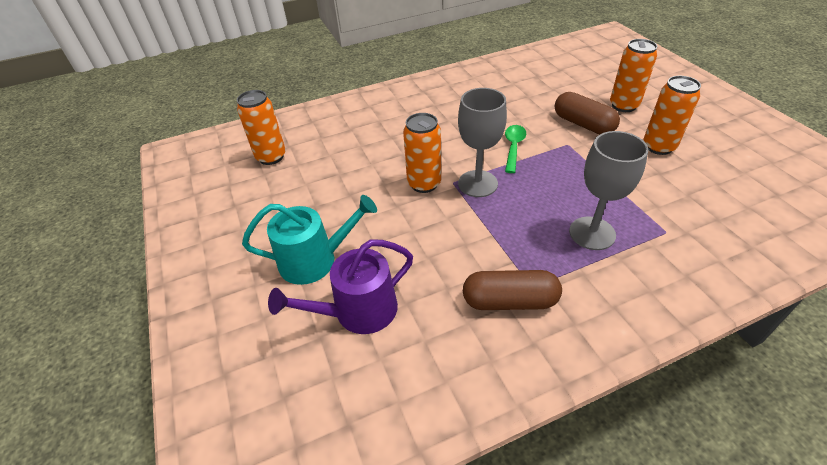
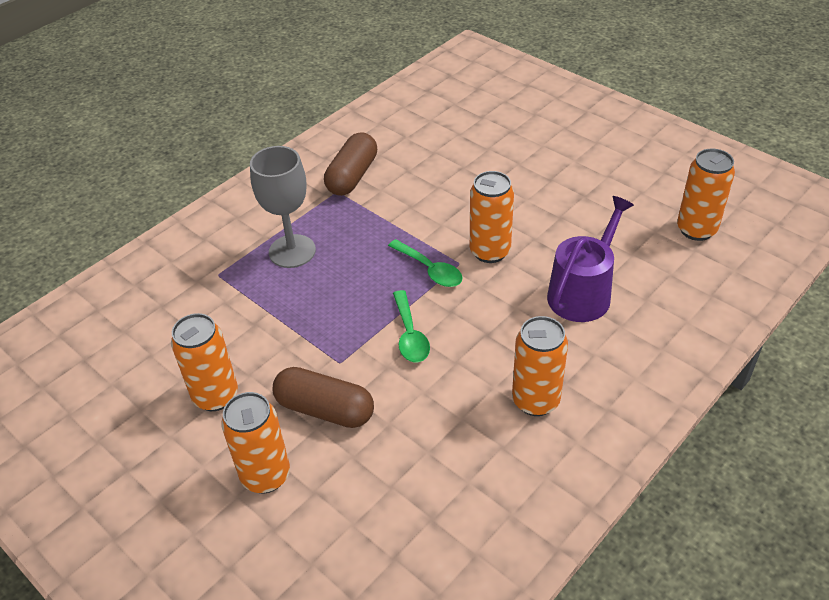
camera: 155 degrees right, 0 degrees up
(314, 260) = (534, 155): turquoise watering can -> none
(358, 311) = (466, 137): purple watering can -> purple watering can (582, 293)
(457, 101) = (535, 400): none -> orange can
(477, 183) = (430, 270): grey goblet -> green spoon
(509, 301) = (352, 176): brown capsule -> brown capsule turned 45 degrees counterclockwise

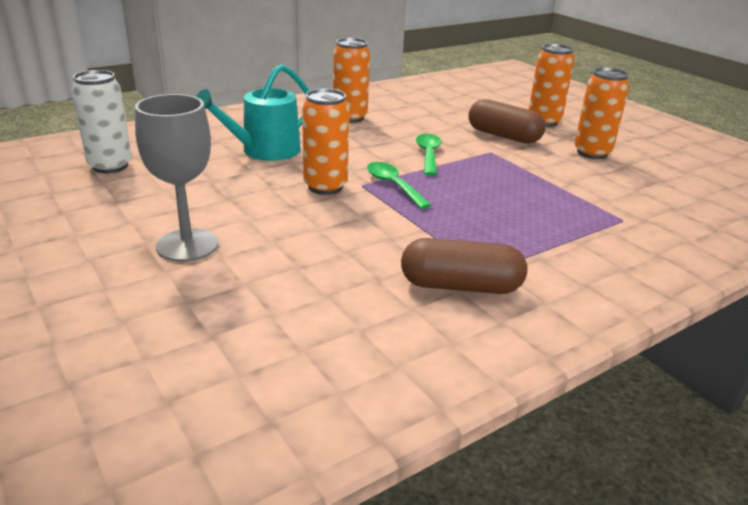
camera: 170 degrees left, 15 degrees down
(292, 251) = (541, 223): grey goblet -> grey goblet (187, 245)
(352, 176) = (460, 286): brown capsule -> brown capsule turned 60 degrees clockwise
(582, 293) = (265, 151): purple watering can -> turquoise watering can
(696, 229) = (110, 166): orange can -> white can

